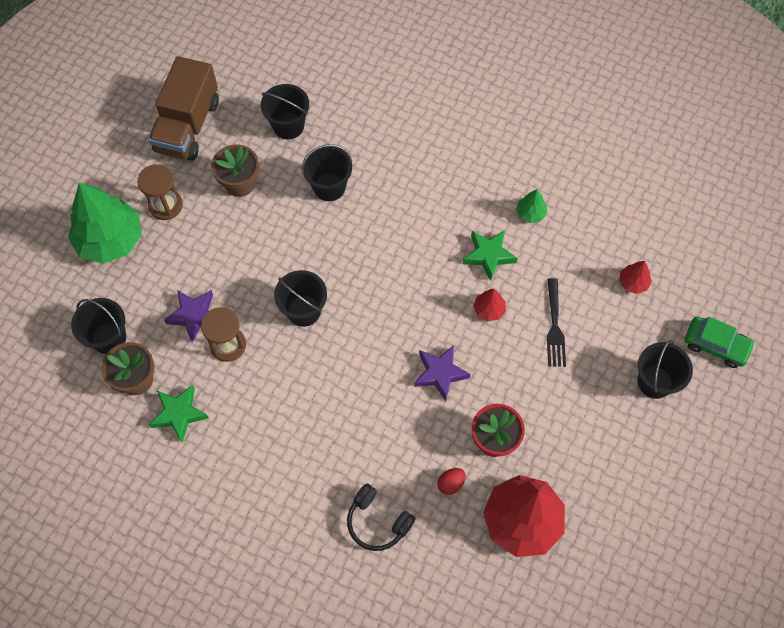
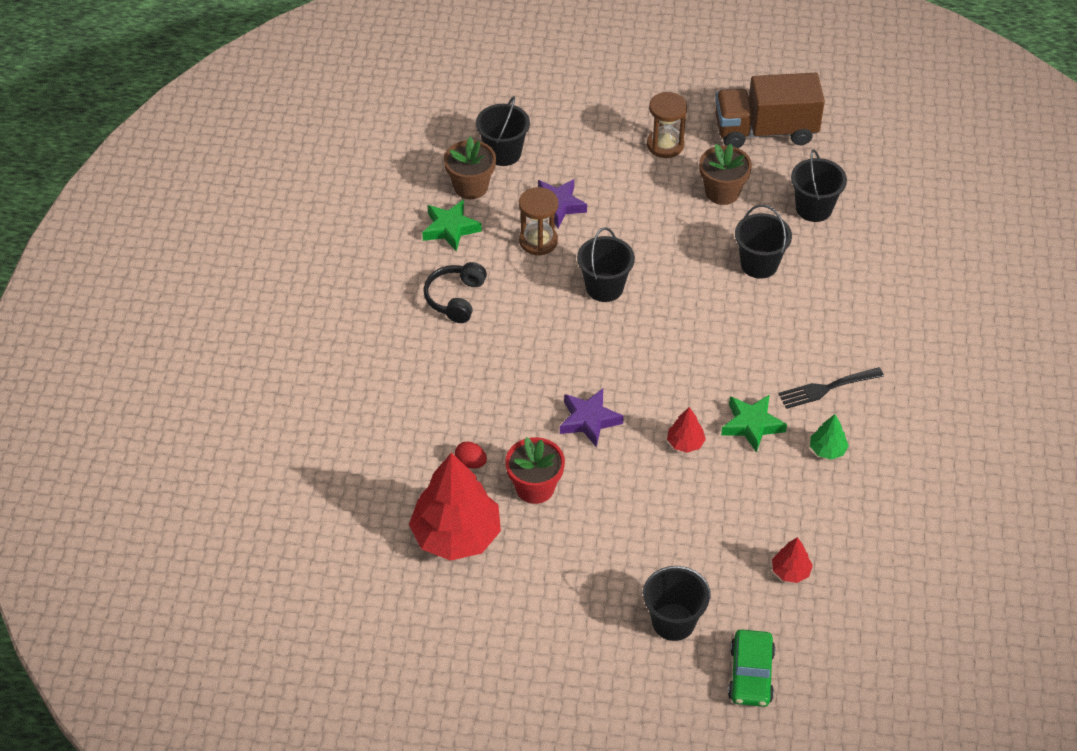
camera: 70 degrees right, 15 degrees down
(110, 239) = (606, 118): green tree -> none
(377, 522) = (406, 414): black headphones -> black headphones (455, 298)
(554, 327) = (695, 509): black fork -> black fork (826, 388)

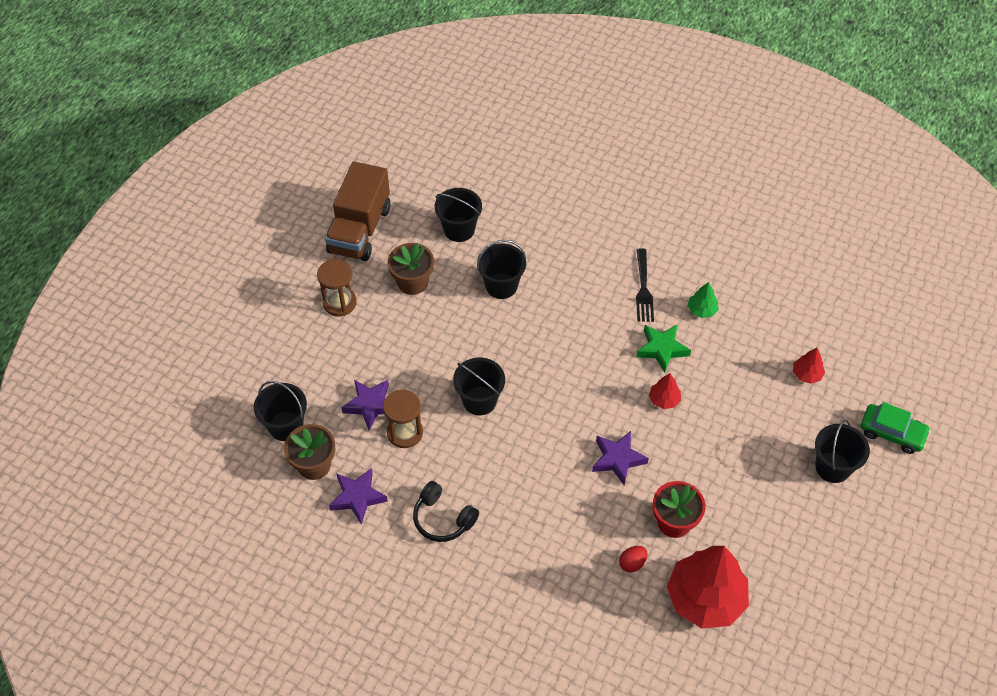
camera: 70 degrees left, 5 degrees up
(450, 229) = (358, 497): green star -> purple star

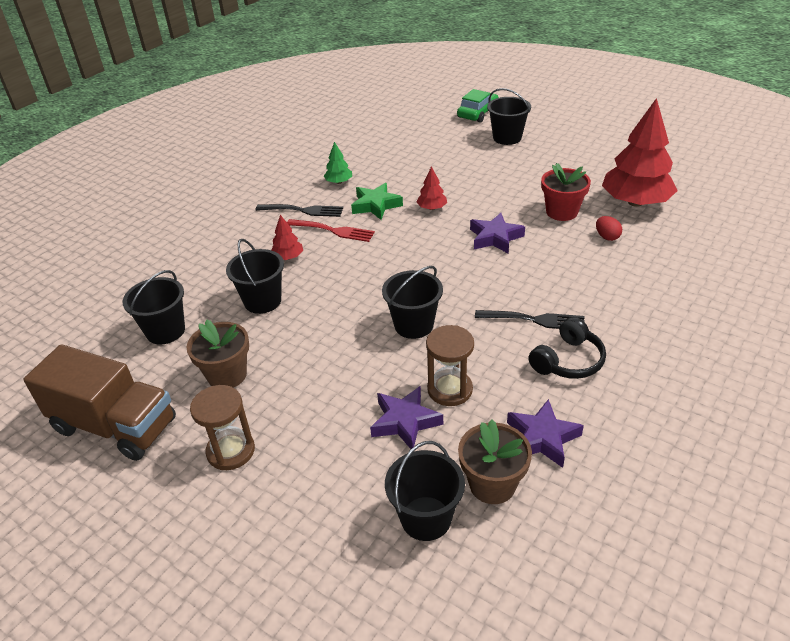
camera: 80 degrees left, 15 degrees down
(494, 494) = (535, 320): none -> black fork
(612, 320) = (334, 231): none -> red fork
(807, 374) = (418, 140): red tree -> red tree (288, 257)

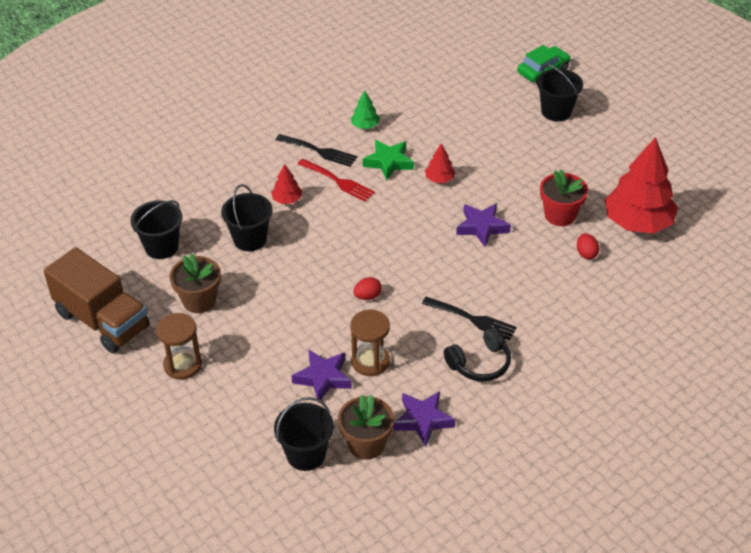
camera: 15 degrees right, 5 degrees up
(414, 325) = (367, 296): black bucket -> red egg

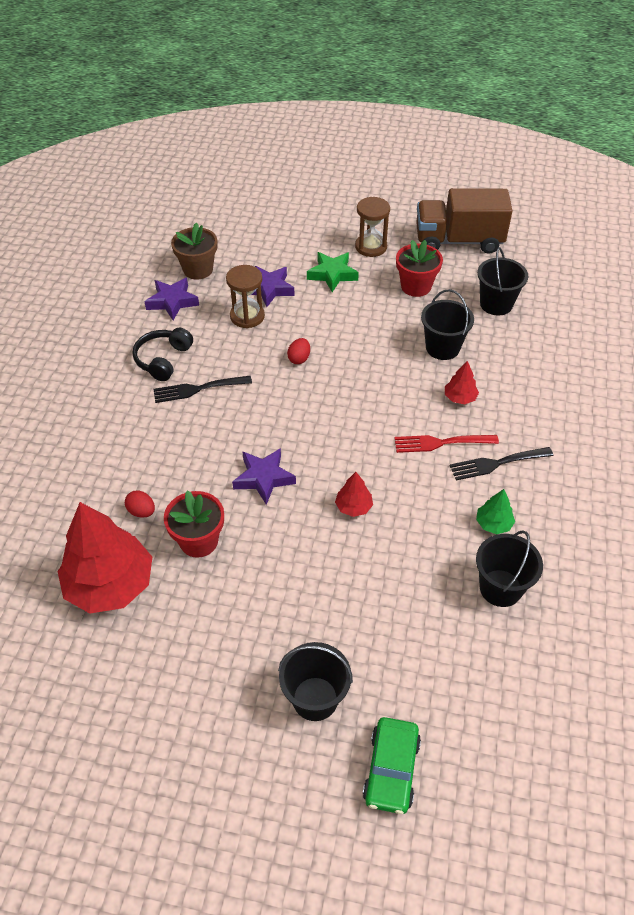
camera: 140 degrees right, 5 degrees up
(199, 301) = (416, 286): brown flower pot -> red flower pot
(306, 454) = (231, 245): black bucket -> black bucket (500, 588)
(388, 162) = (421, 494): green star -> green star (332, 274)

